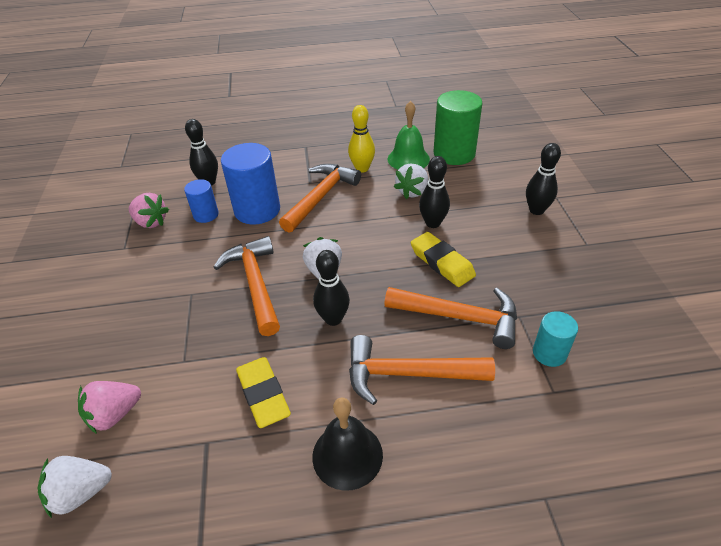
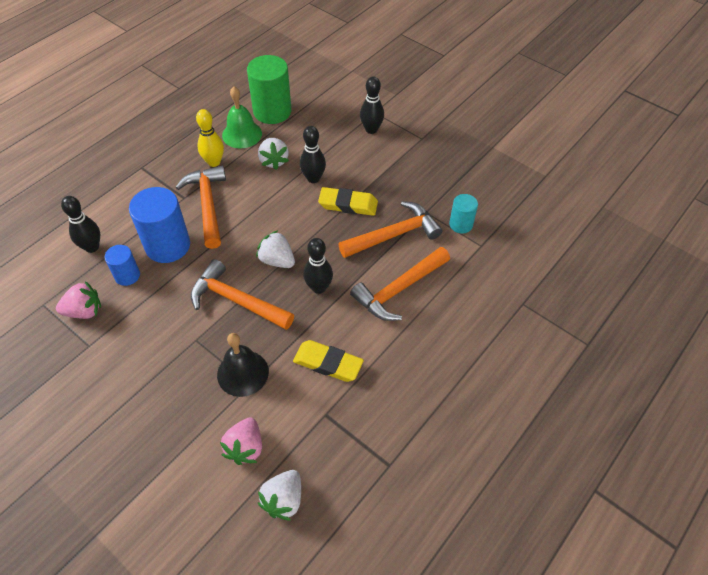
camera: 45 degrees left, 10 degrees up
(347, 455) = (412, 357): black bell -> black bell (242, 373)

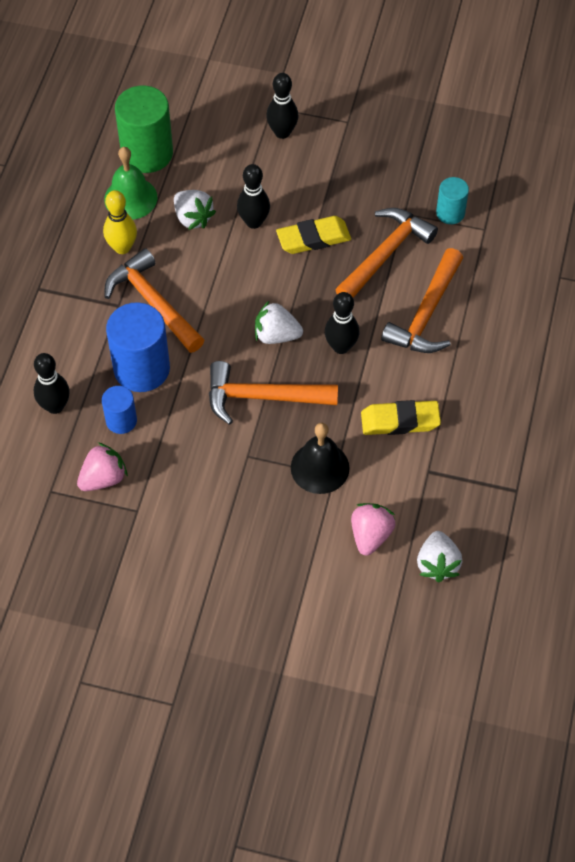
camera: 25 degrees left, 5 degrees up
(245, 447) = (370, 535): pink strawberry -> pink strawberry turned 150 degrees counterclockwise

